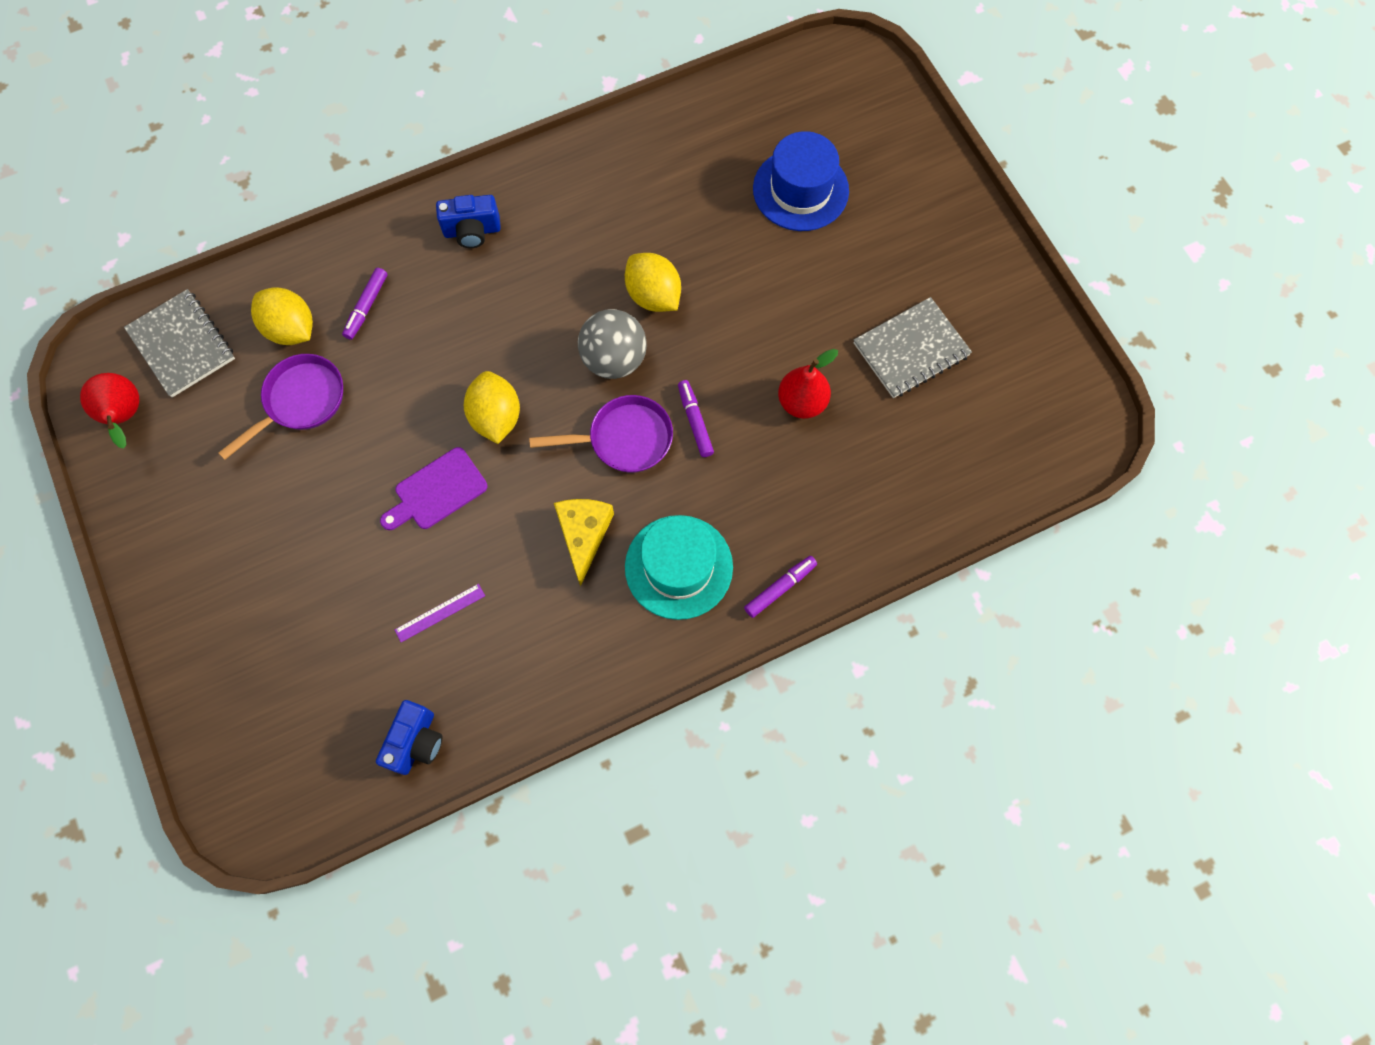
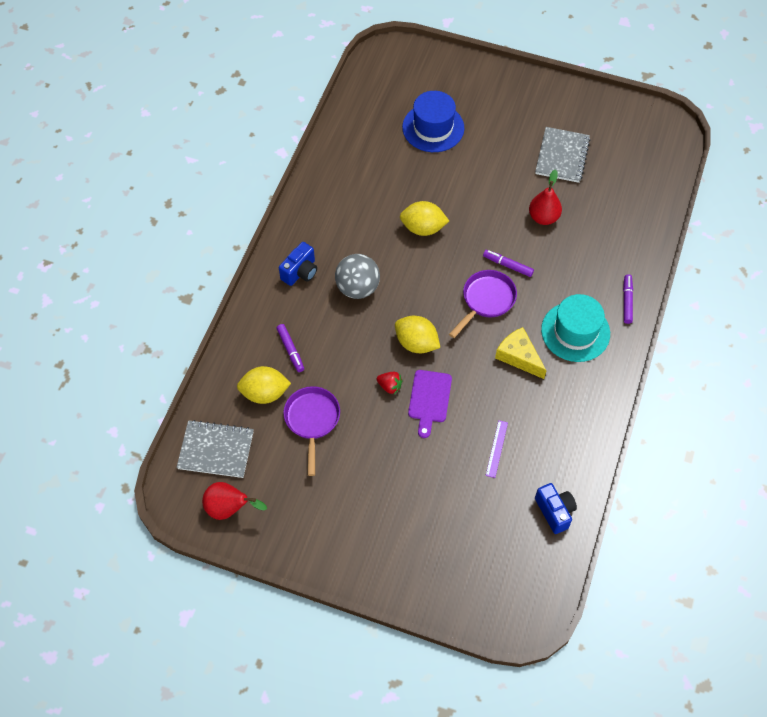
camera: 45 degrees left, 10 degrees down
(415, 438) = (390, 386): none -> red strawberry
(614, 359) = (439, 271): grey ball -> grey ball (357, 288)

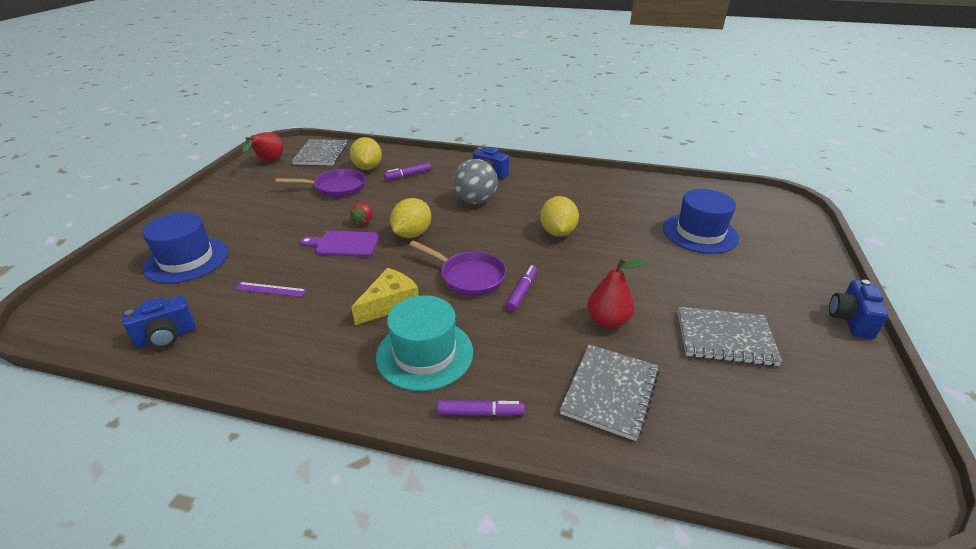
camera: 85 degrees right, 25 degrees down
(446, 533) = (186, 260): none -> blue hat
(546, 83) = (850, 320): none -> blue camera
(609, 230) = (610, 392): none -> grey notebook

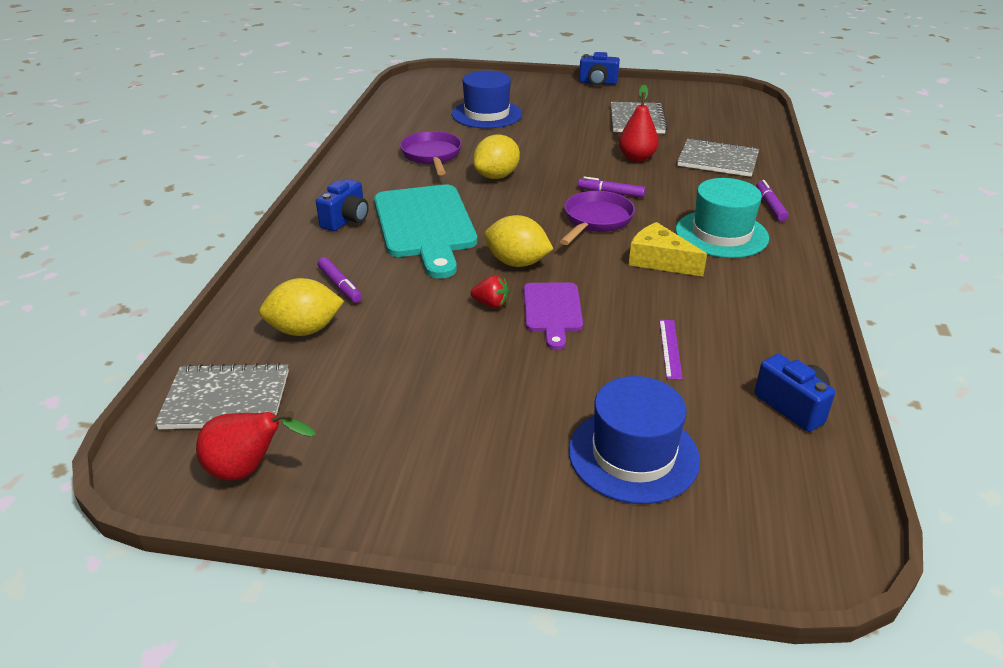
camera: 95 degrees left, 0 degrees up
(336, 188) = (381, 350): purple pan -> purple pan (432, 156)
(475, 201) = (425, 226): grey ball -> turquoise cutting board
(557, 232) = (496, 176): yellow lemon -> yellow lemon turned 45 degrees counterclockwise

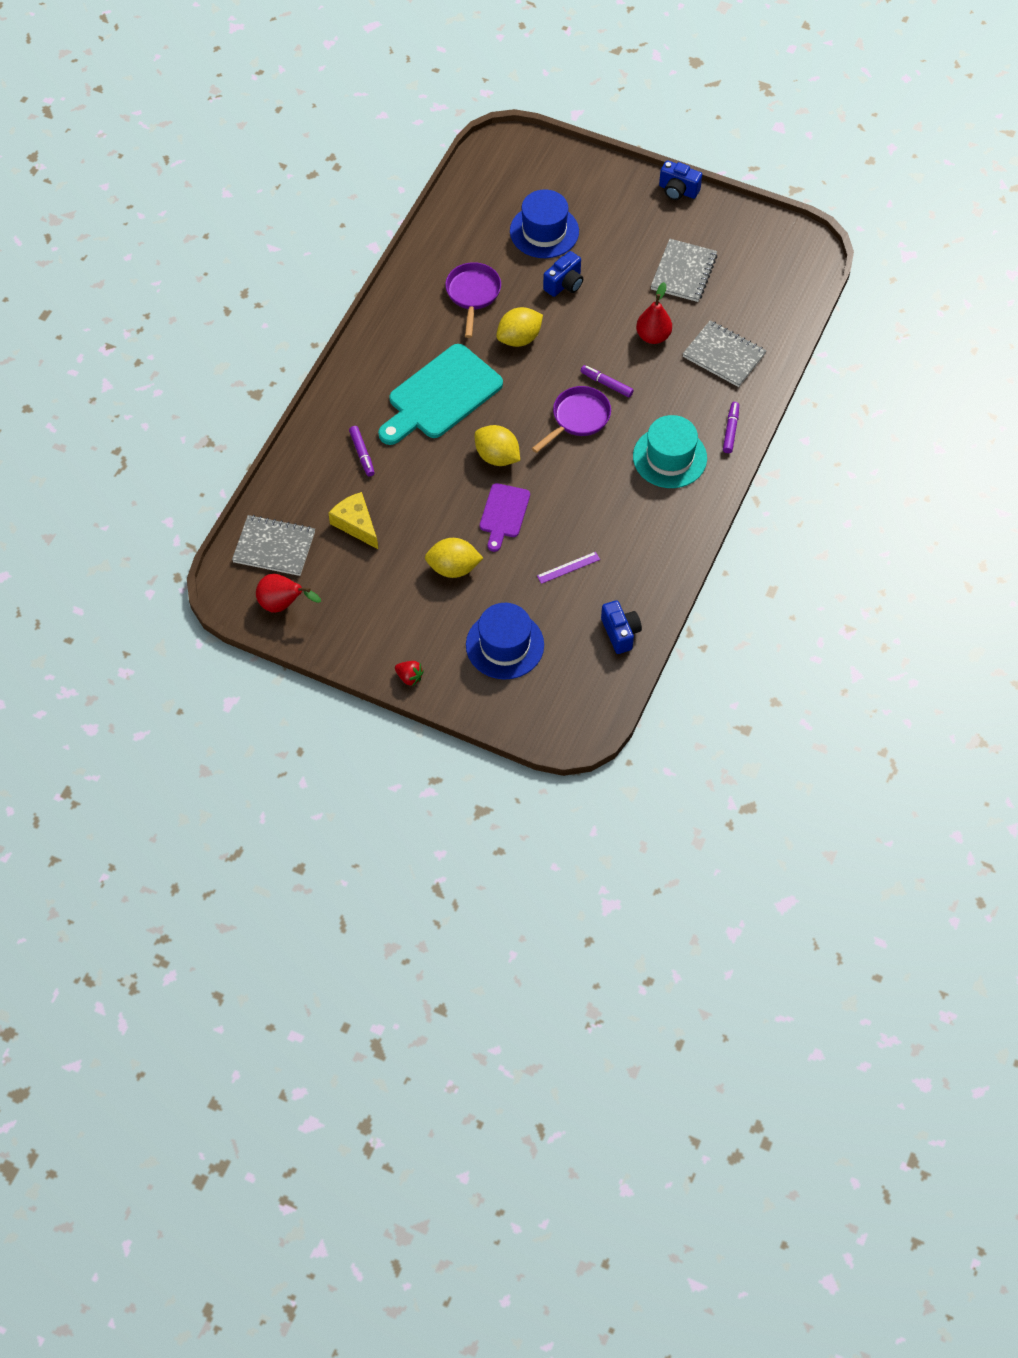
camera: 15 degrees right, 25 degrees up
(305, 330) = (330, 495): yellow lemon -> yellow lemon (453, 568)
(346, 220) = (381, 375): blue camera -> blue camera (564, 284)
(425, 226) = (441, 396): turquoise cutting board -> turquoise cutting board turned 45 degrees clockwise
(491, 304) = (463, 498): red strawberry -> red strawberry (409, 677)
(659, 261) = (605, 478): yellow cheese -> yellow cheese (356, 524)
(670, 348) = (568, 567): purple ruler -> purple ruler turned 45 degrees clockwise

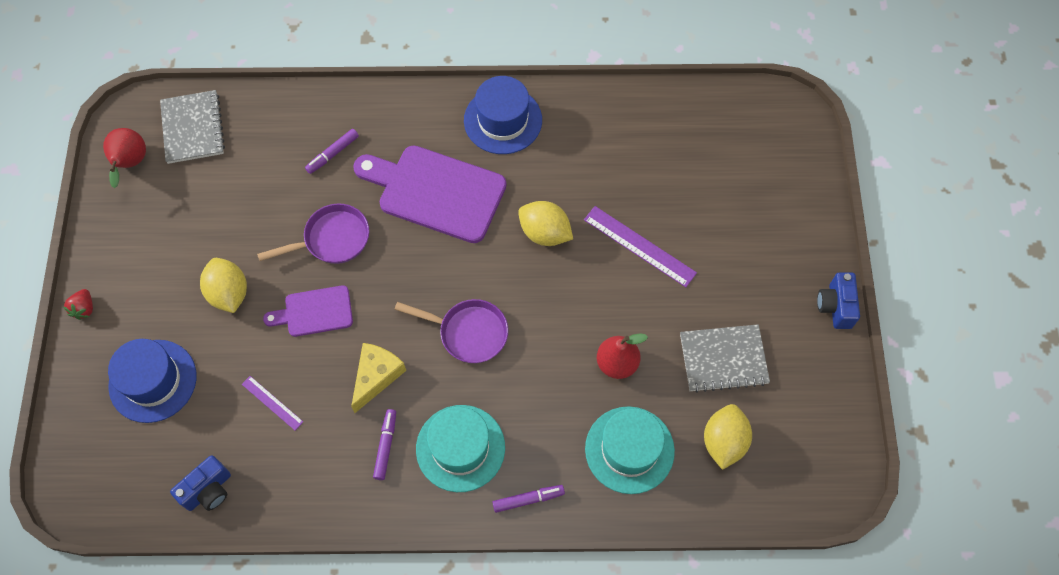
camera: 65 degrees right, 5 degrees up
(356, 524) = (247, 184): yellow cheese -> yellow cheese (376, 376)
(441, 396) = (436, 192): turquoise cutting board -> purple cutting board
(473, 294) = (578, 166): purple pan -> purple pan (332, 239)
(497, 456) = (383, 275): yellow lemon -> yellow lemon (724, 441)
(544, 231) = (699, 197): blue hat -> blue hat (503, 120)
(564, 284) = (639, 246): blue camera -> purple ruler
(606, 384) = (528, 342): purple marker -> purple marker (385, 446)
(724, 355) = (629, 450): grey notebook -> turquoise hat

